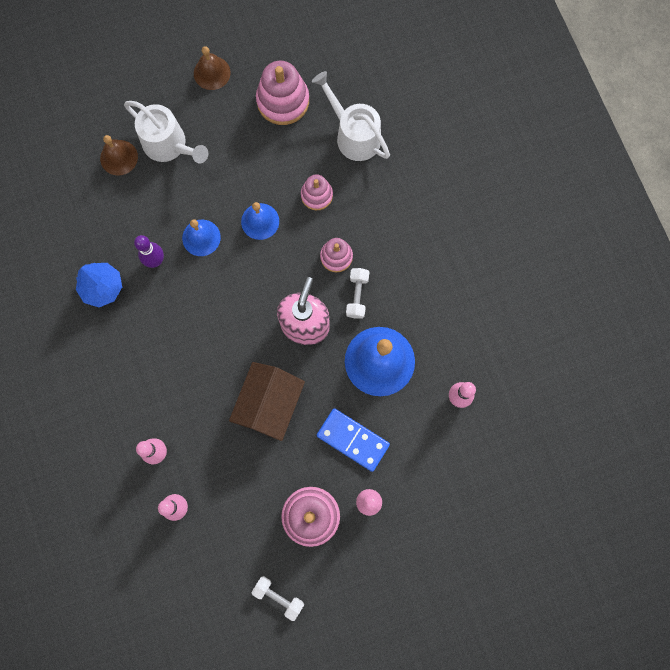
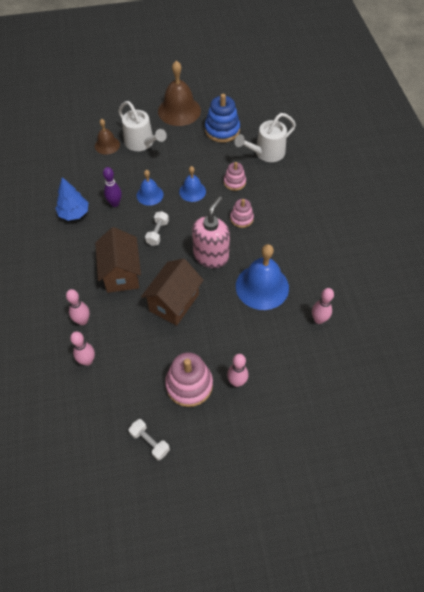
camera: 10 degrees right, 20 degrees down
(191, 373) = (121, 273): none -> brown house
(212, 73) = (179, 110): brown bell -> brown bell, size x1.78
(283, 101) = (222, 130): pink stacking toy -> blue stacking toy
(352, 440) = (232, 336): blue domino -> none
(353, 134) = (266, 153): white watering can -> white watering can turned 90 degrees counterclockwise
(357, 295) = (252, 243): white dumbbell -> white dumbbell (157, 233)

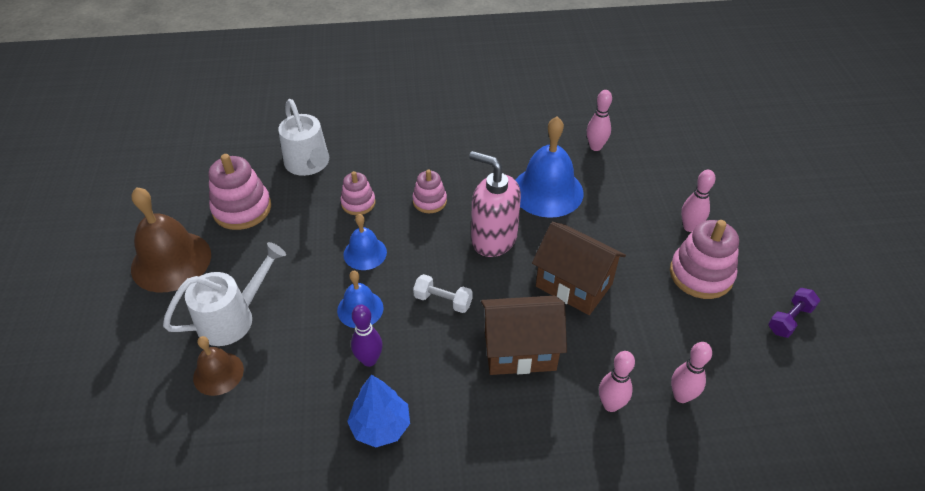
camera: 85 degrees left, 10 degrees down
(150, 442) = (789, 319): white dumbbell -> purple dumbbell
(222, 130) = (242, 209): blue stacking toy -> pink stacking toy

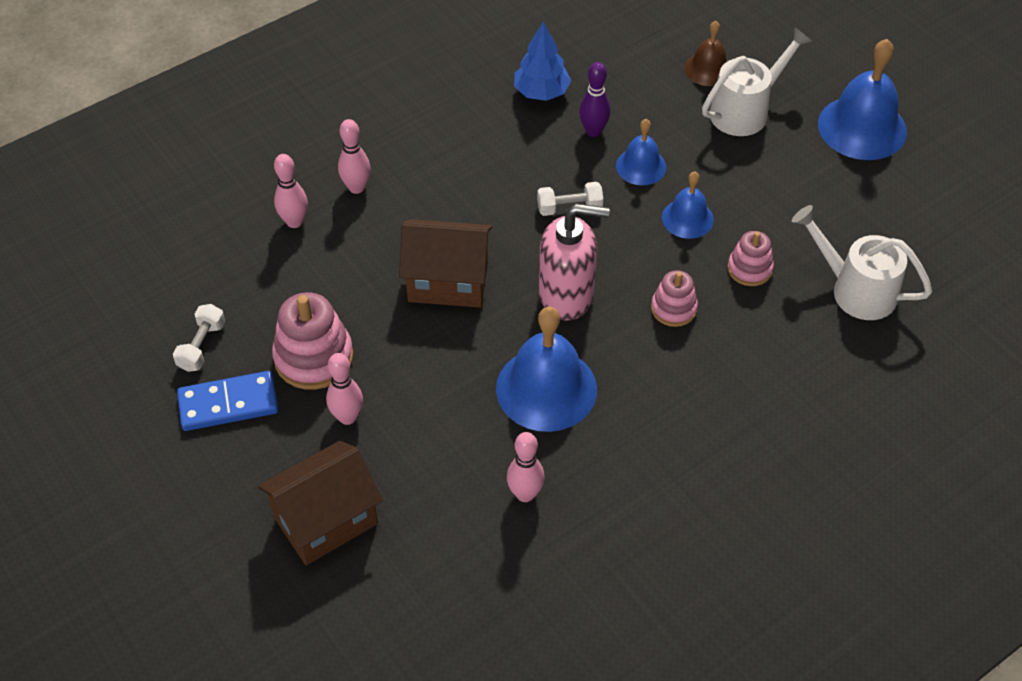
camera: 150 degrees right, 5 degrees up
(171, 261) = (862, 127): brown bell -> blue bell
(233, 317) = (746, 110): white watering can -> white watering can turned 150 degrees counterclockwise
(242, 209) = (862, 205): pink stacking toy -> none
(520, 351) = (464, 196): brown house -> brown house (326, 520)
(775, 269) = (228, 403): none -> blue domino
(789, 319) = (202, 346): purple dumbbell -> white dumbbell

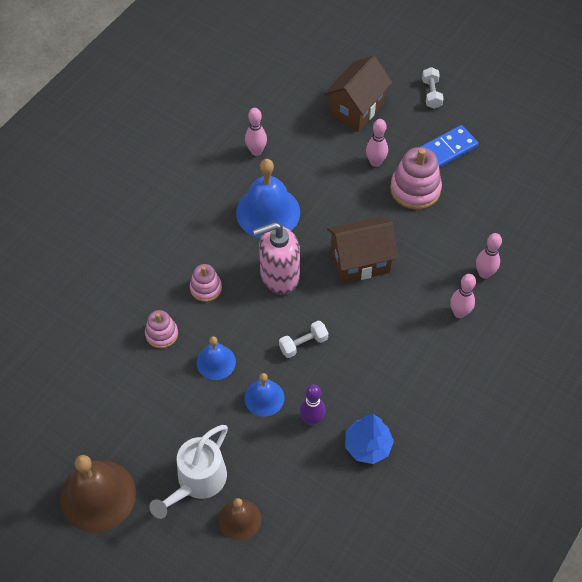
camera: 160 degrees right, 5 degrees up
(202, 346) = (484, 176): white dumbbell -> white dumbbell (431, 94)
(854, 290) = (85, 340): white watering can -> none
(862, 127) = (98, 495): blue bell -> brown bell

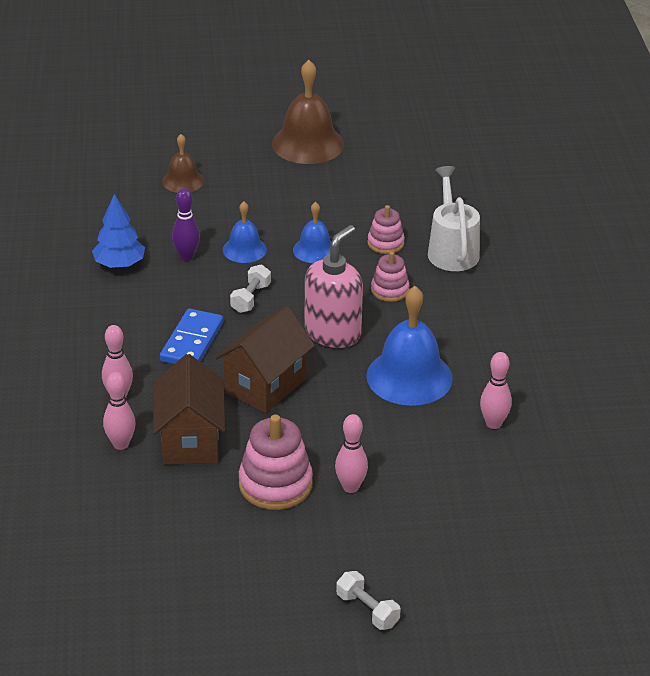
camera: 140 degrees right, 20 degrees down
(197, 482) = (240, 182): white watering can -> white watering can (451, 250)
(356, 109) = (439, 534): brown house -> brown house (190, 440)
(446, 150) = (280, 549): blue domino -> blue domino (192, 342)

